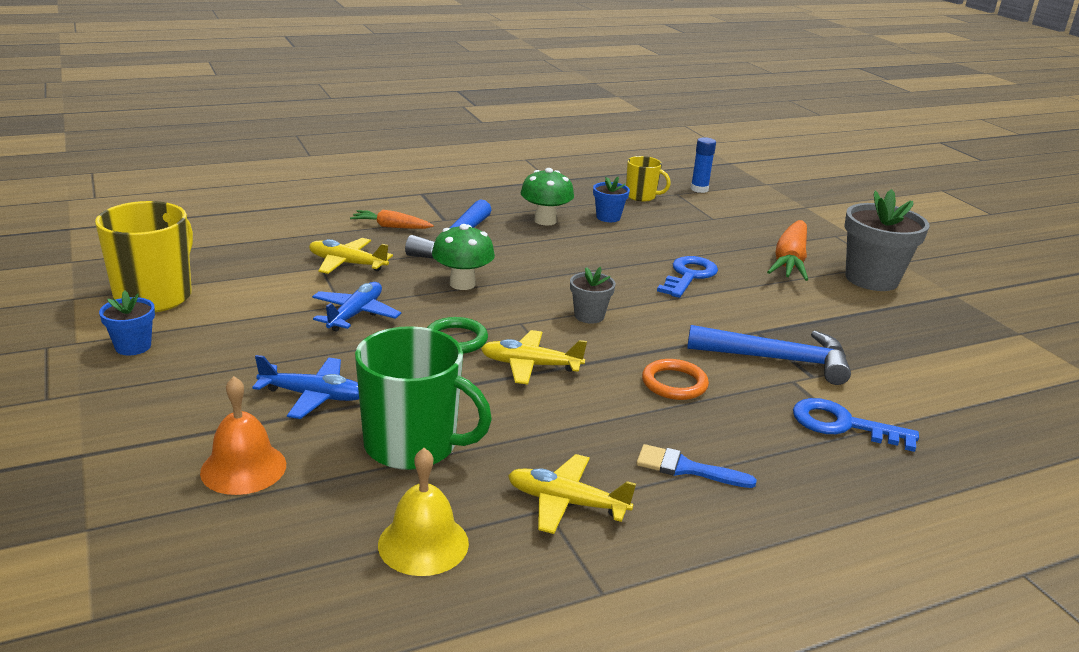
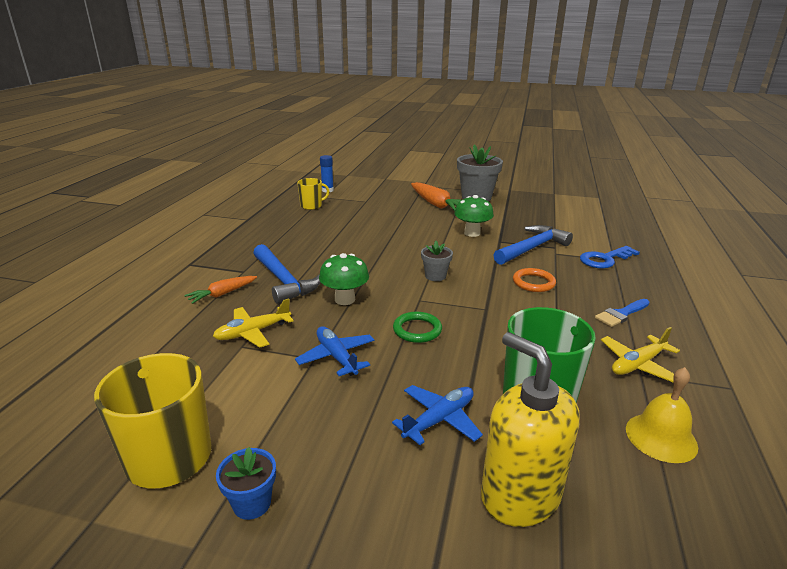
camera: 50 degrees left, 0 degrees up
(243, 468) = (520, 495): orange bell -> yellow soap dispenser
(530, 365) = (475, 317): yellow plane -> none
(545, 221) = (299, 242): green mushroom -> green mushroom (472, 233)
(608, 217) = (323, 224): blue flower pot -> none
(689, 276) = (422, 232): blue key -> none

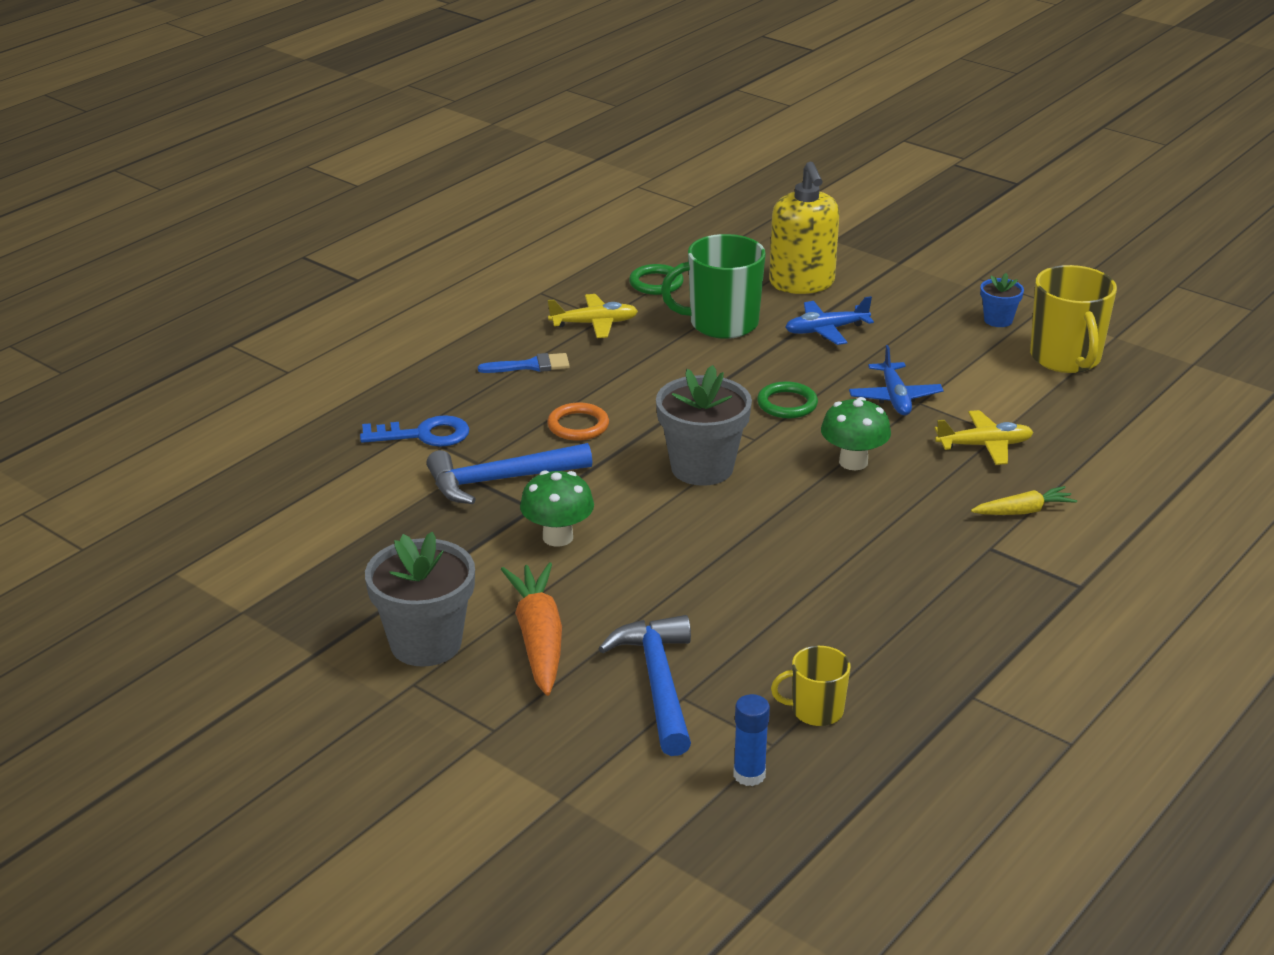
camera: 155 degrees left, 5 degrees up
(222, 294) = (1023, 511): orange carrot -> yellow carrot
(284, 281) = (929, 513): blue hammer -> blue hammer (658, 683)
(435, 276) = (702, 468): grey flower pot -> grey flower pot, size x1.94
(661, 437) = (656, 283): yellow bell -> green ring

